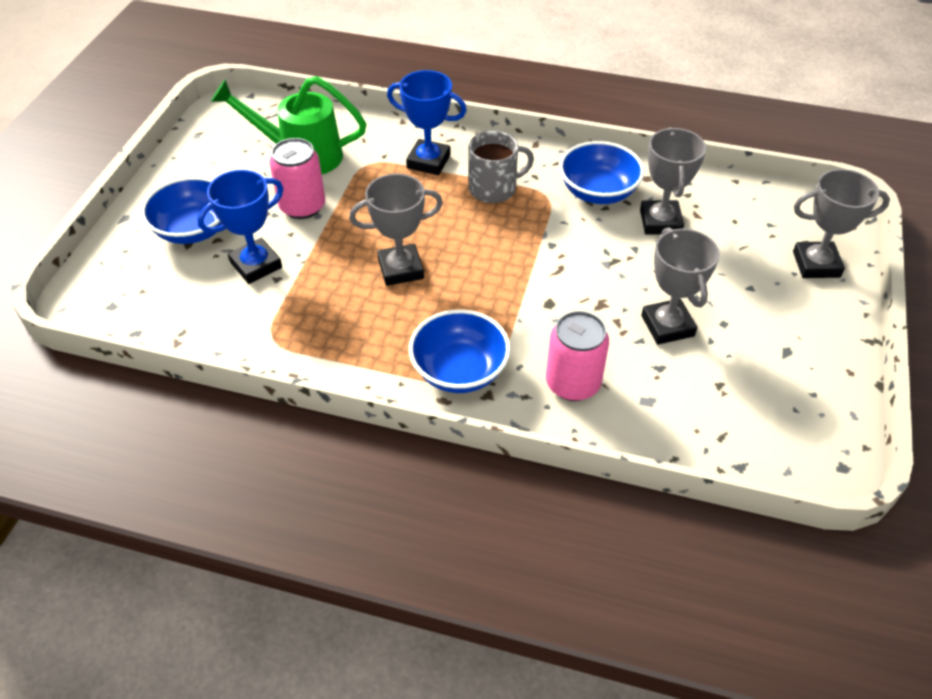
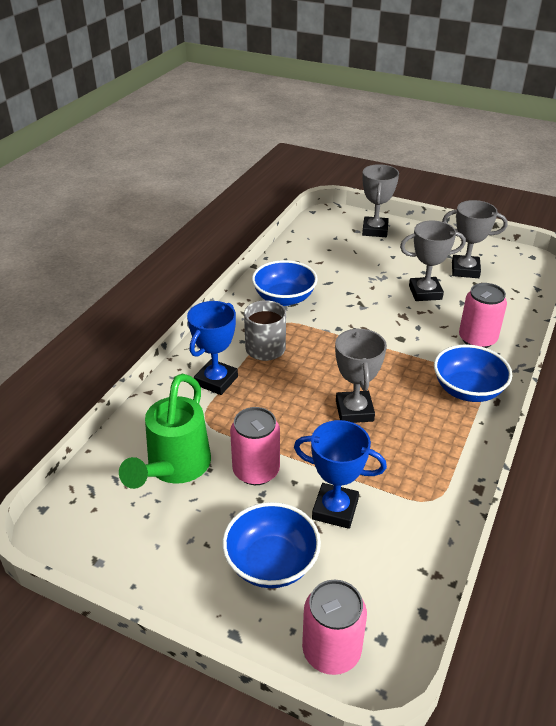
camera: 80 degrees left, 10 degrees down
(103, 275) = (331, 650): none -> pink can
(256, 265) = (335, 509): blue trophy -> blue trophy turned 45 degrees counterclockwise
(660, 222) = (324, 277): grey trophy -> grey trophy (465, 270)

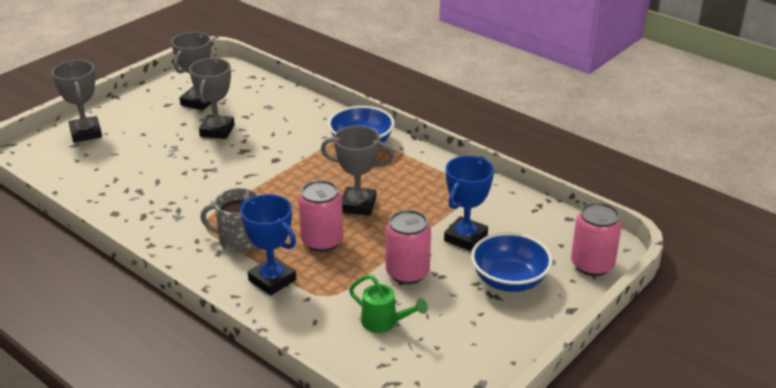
camera: 75 degrees left, 5 degrees down
(174, 469) = (385, 323): green watering can -> green watering can, size x0.56
(284, 298) = (163, 214): blue bowl -> none
(375, 230) = (86, 133): grey trophy -> grey trophy turned 45 degrees clockwise
(477, 339) = (301, 122): pink can -> pink can (322, 241)

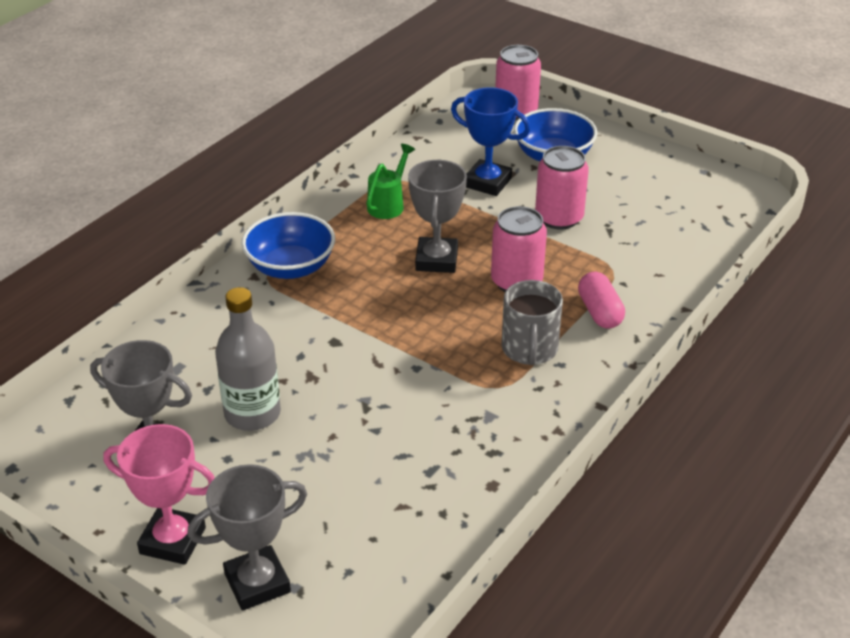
camera: 95 degrees left, 5 degrees up
(129, 109) = (173, 541): none -> pink trophy
(217, 131) = (252, 413): grey trophy -> grey bottle
(272, 280) = (599, 312): blue trophy -> pink capsule
(385, 323) = (644, 228): green watering can -> green watering can (389, 204)

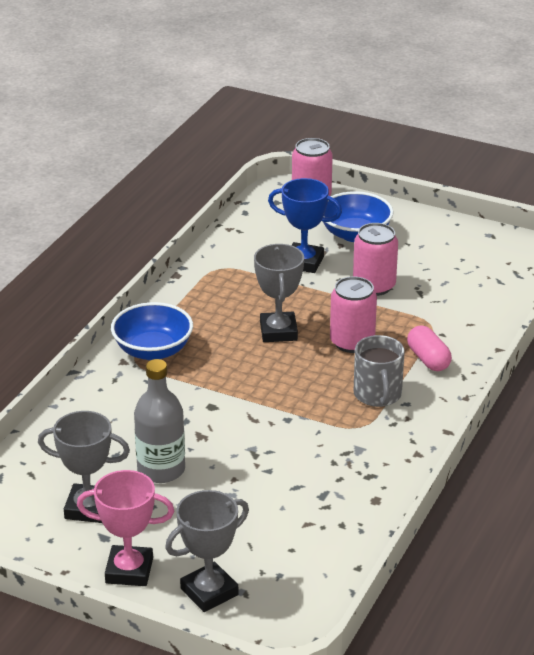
camera: 10 degrees left, 5 degrees down
(389, 204) = (222, 289): green watering can -> none

